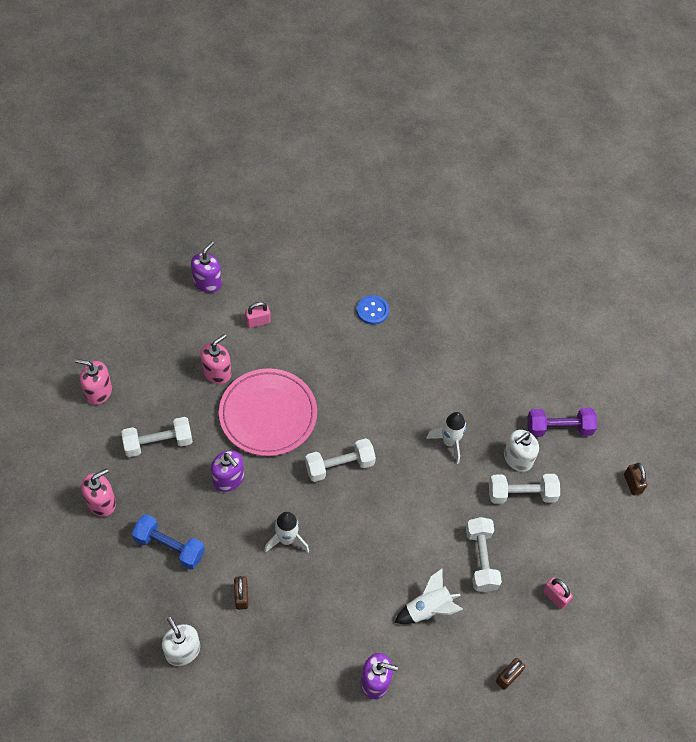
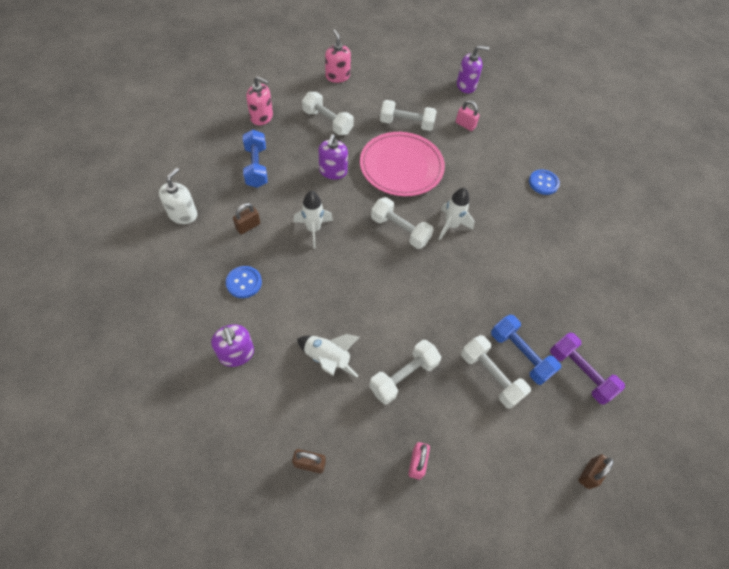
camera: 55 degrees right, 0 degrees up
(217, 372) = (406, 124): pink soap dispenser -> white dumbbell
(305, 635) = (244, 283): none -> blue button
(449, 442) = (486, 293): white rocket -> white rocket (451, 226)
(517, 459) = (520, 354): white soap dispenser -> blue dumbbell

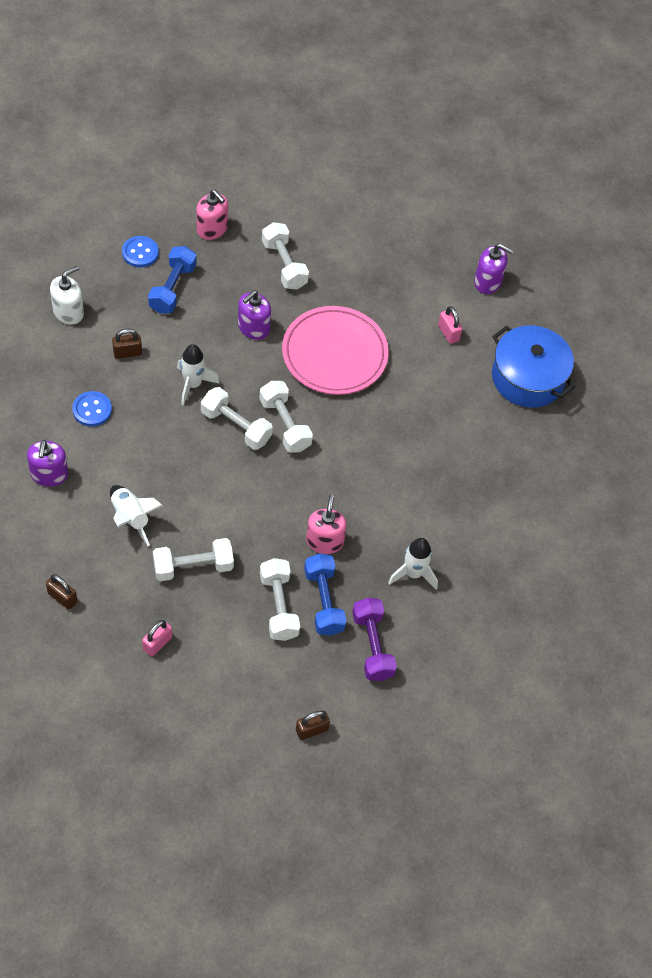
camera: 25 degrees right, 0 degrees up
(337, 76) = (333, 208): pink soap dispenser -> pink soap dispenser (324, 541)
(406, 124) = (376, 303): white dumbbell -> white dumbbell (236, 426)
(451, 226) = (345, 444): white rocket -> white rocket (413, 573)
(534, 133) = (528, 378): none -> blue pot
(543, 183) = (490, 441): blue button -> blue button (140, 253)

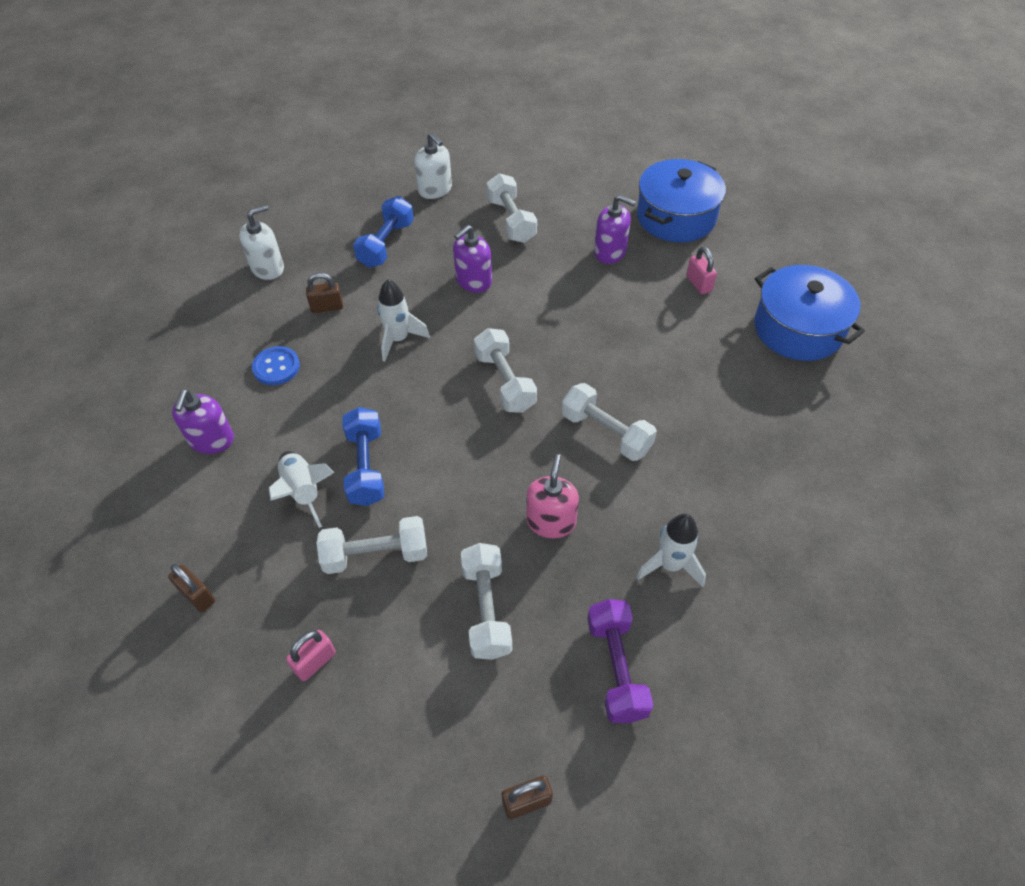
camera: 10 degrees right, 5 degrees down
(140, 253) = (355, 212): blue button -> none
(212, 229) = (435, 189): pink soap dispenser -> white soap dispenser
(236, 426) = (445, 384): white dumbbell -> white dumbbell (606, 433)
(323, 601) = (548, 603): blue dumbbell -> blue dumbbell (366, 467)
(334, 354) = (566, 306): pink plate -> none
(432, 263) = (676, 217): none -> blue pot
(487, 282) = (740, 233): purple soap dispenser -> purple soap dispenser (610, 252)

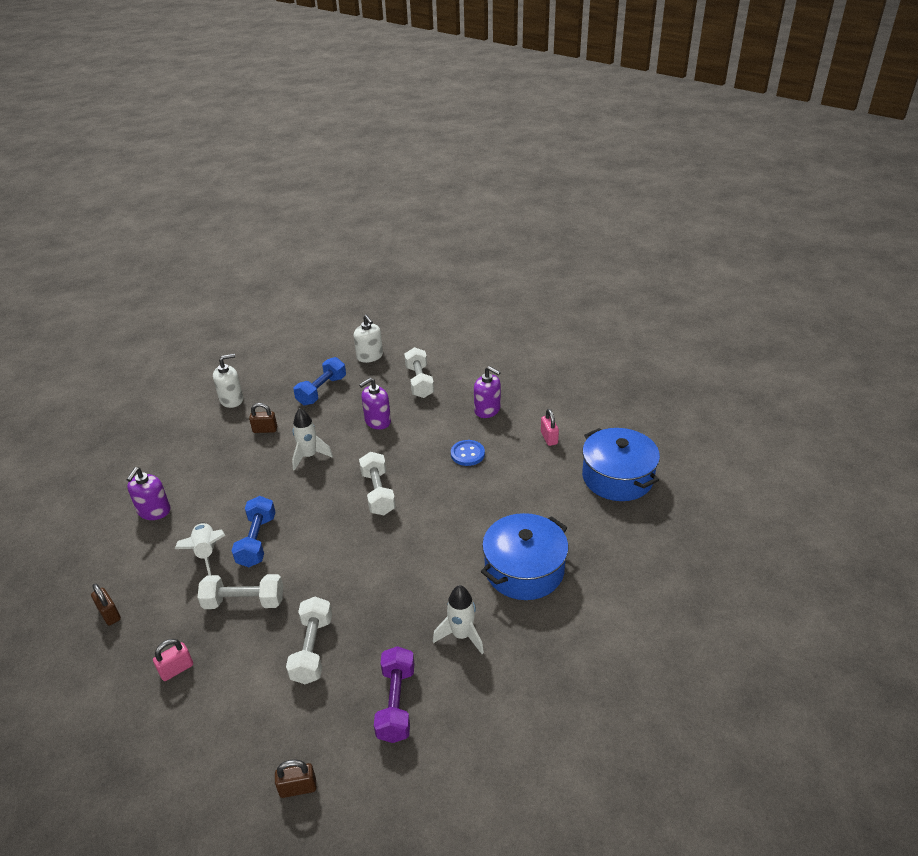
camera: 10 degrees right, 15 degrees down
(276, 367) = (215, 467): blue button -> blue button (467, 454)
(551, 521) = (380, 594): pink soap dispenser -> none
(606, 433) = (443, 536): white dumbbell -> none
(676, 217) = (546, 389): blue pot -> blue pot (524, 570)

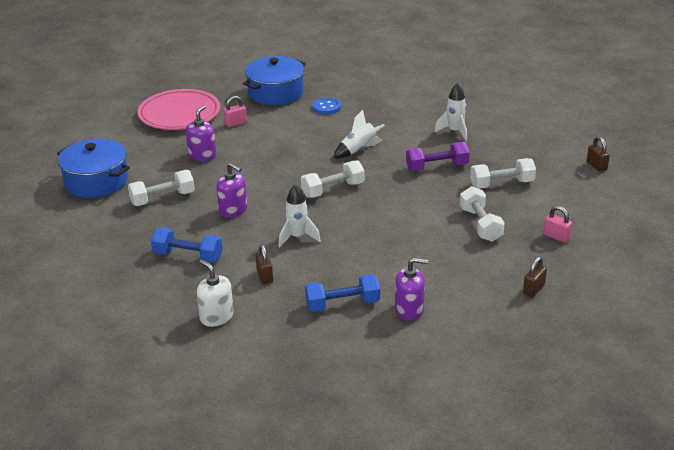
camera: 105 degrees left, 5 degrees down
(207, 553) = (443, 259): white rocket -> white rocket (358, 150)
(257, 541) = (416, 237): blue dumbbell -> blue dumbbell (342, 304)
(370, 356) = (117, 239): white soap dispenser -> none
(396, 703) = (519, 145): purple dumbbell -> purple dumbbell (437, 167)
(467, 454) = (268, 156): blue button -> blue button (326, 107)
(524, 570) = (386, 117): blue pot -> blue pot (96, 181)
(582, 400) = (179, 114): none -> pink plate

